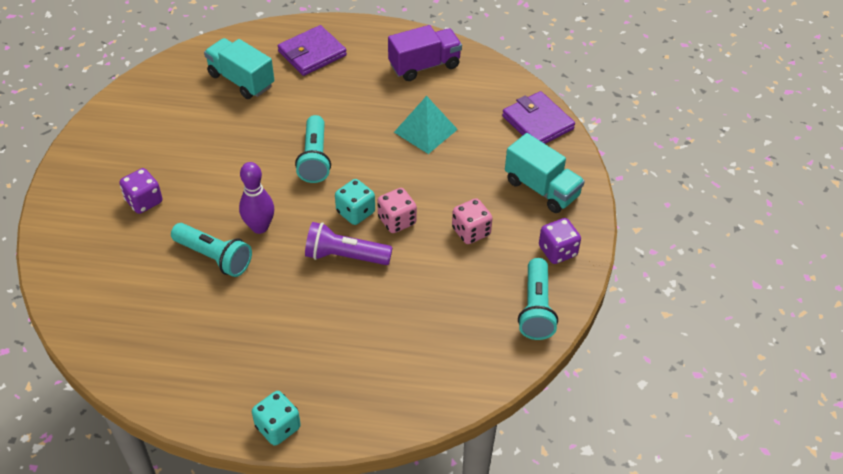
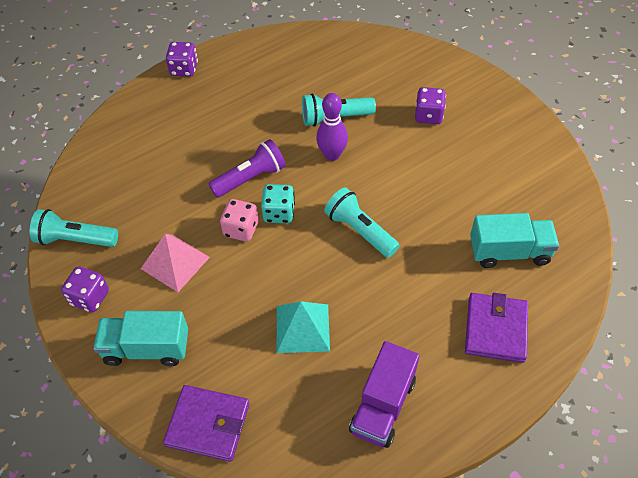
camera: 140 degrees right, 5 degrees up
(278, 427) = (184, 69): turquoise dice -> purple dice
(471, 232) = (175, 263): pink dice -> pink pyramid
(536, 309) = (75, 239): turquoise flashlight -> turquoise flashlight turned 45 degrees counterclockwise

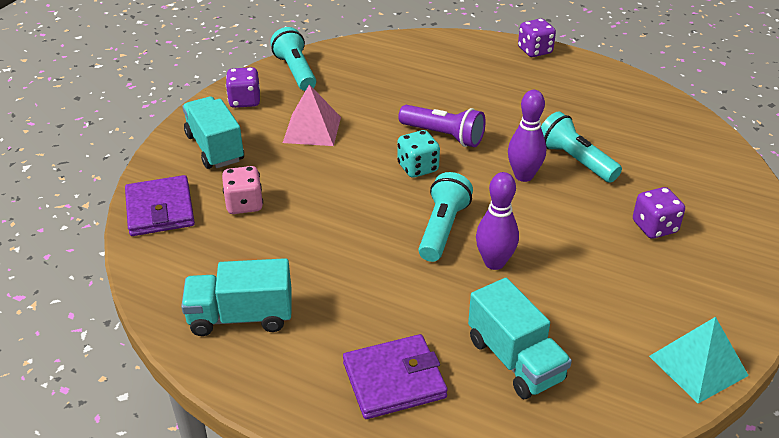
camera: 60 degrees right, 15 degrees down
(241, 229) = (379, 152): pink dice -> pink dice (244, 204)
(302, 328) = (295, 230): turquoise pyramid -> turquoise pyramid (698, 365)
(383, 406) = (241, 317): purple truck -> turquoise truck
(413, 218) = (494, 262): none -> purple bowling pin

